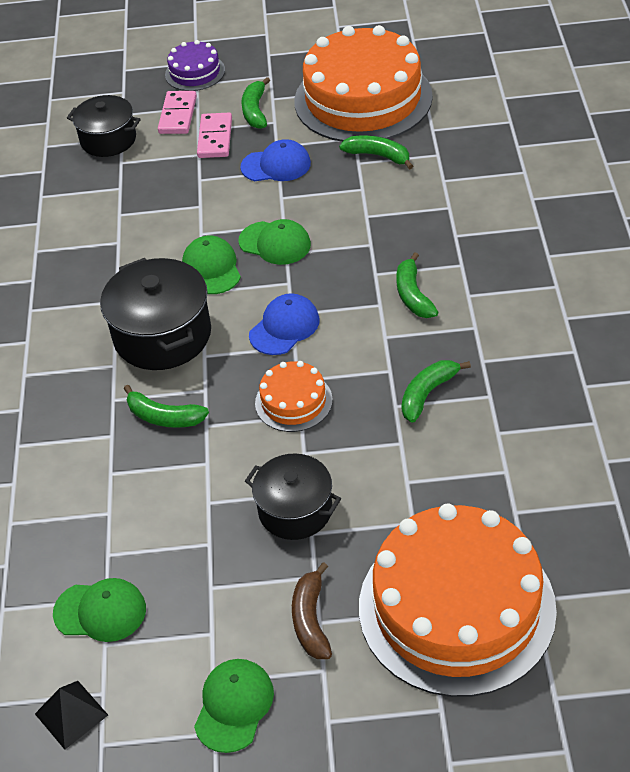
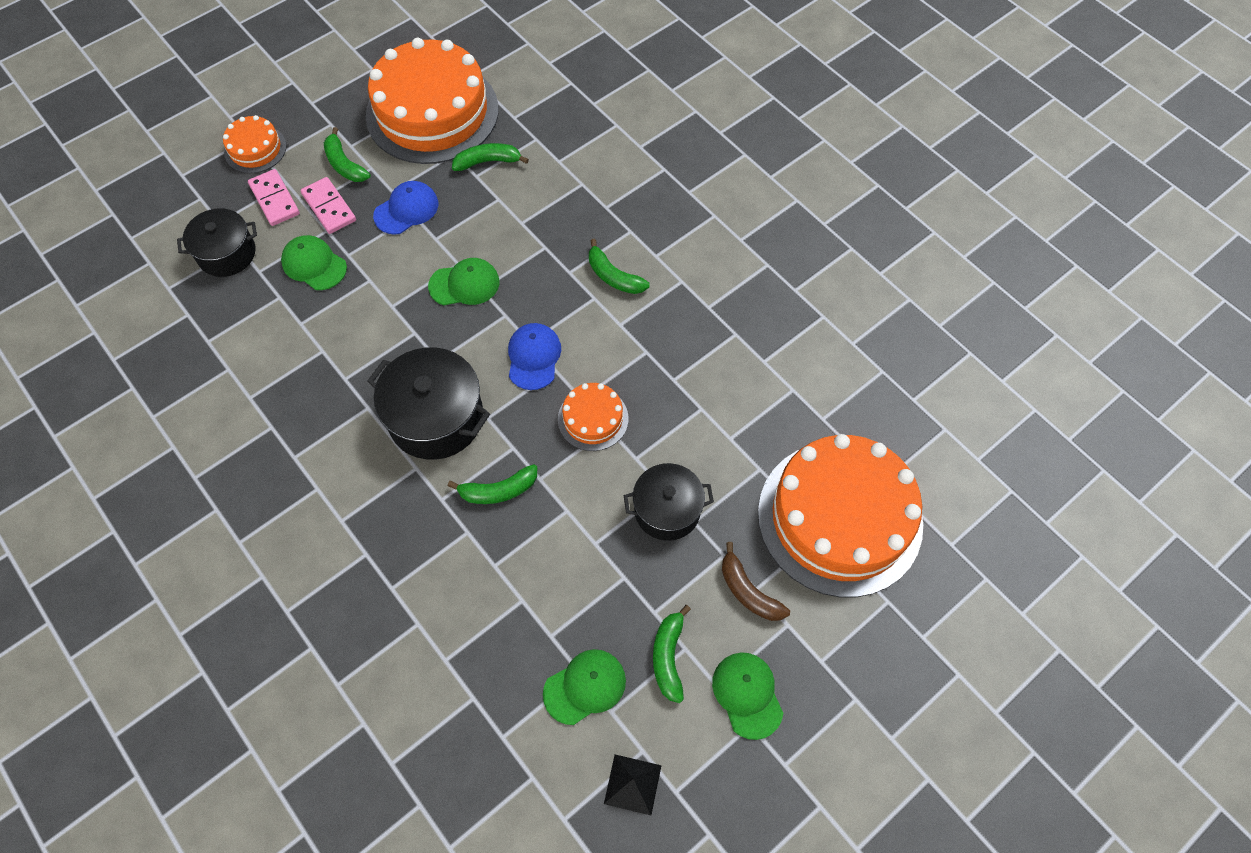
camera: 40 degrees left, 15 degrees up
(195, 72) = (255, 149): purple cake -> orange cake
(212, 268) = (428, 334): green cap -> green cap (314, 264)
(428, 394) = (689, 356): green banana -> green banana (668, 657)

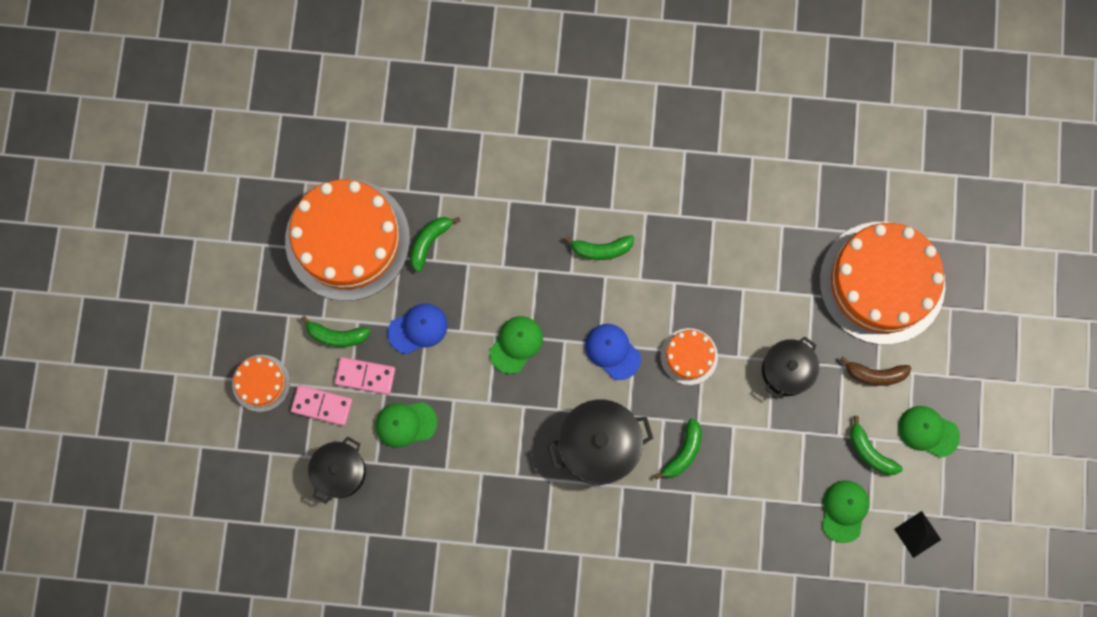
camera: 45 degrees left, 15 degrees up
(406, 210) = (418, 329): blue cap -> blue cap turned 60 degrees clockwise

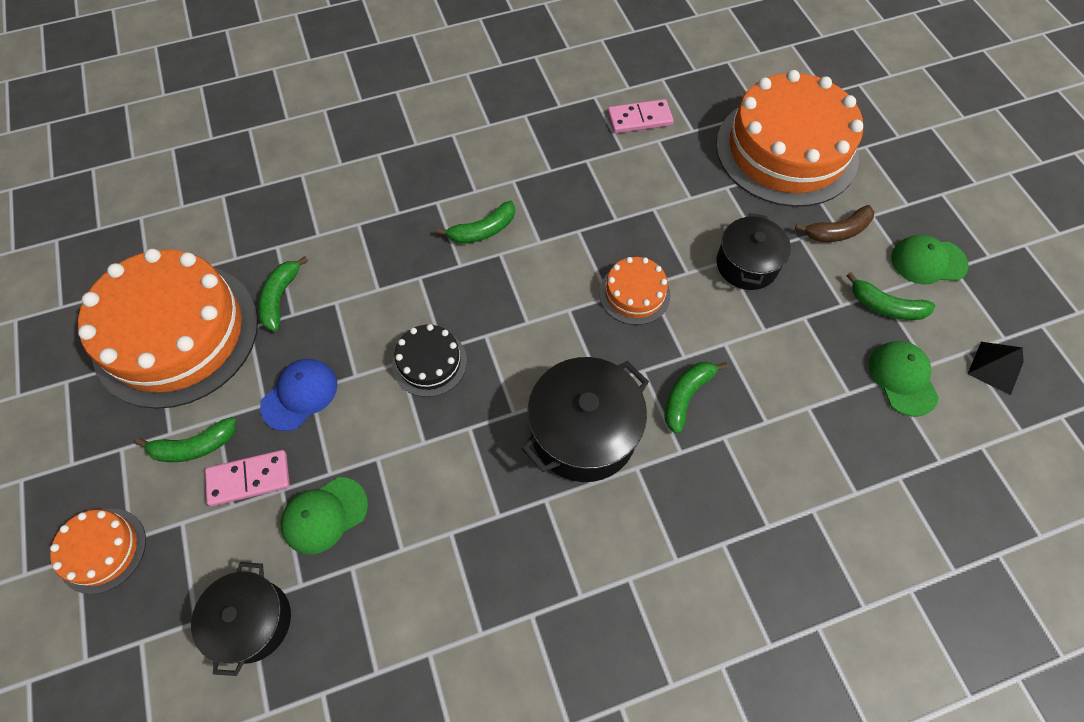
camera: 25 degrees left, 15 degrees down
(322, 405) = (199, 542): pink domino -> pink domino (639, 119)
(516, 344) = (429, 362): green cap -> black cake
(612, 351) = (546, 323): blue cap -> none
(683, 452) = (686, 396): green banana -> green banana turned 150 degrees counterclockwise

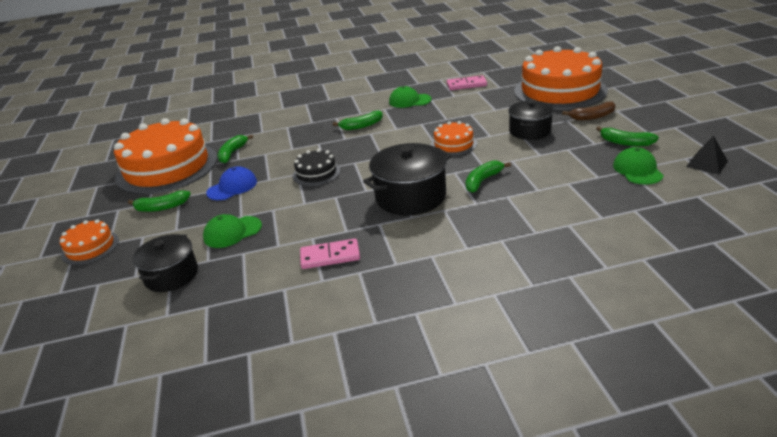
camera: 10 degrees right, 30 degrees down
(249, 479) = (190, 219): pink domino -> pink domino (330, 256)
(928, 261) = (656, 125): green cap -> green cap (409, 101)

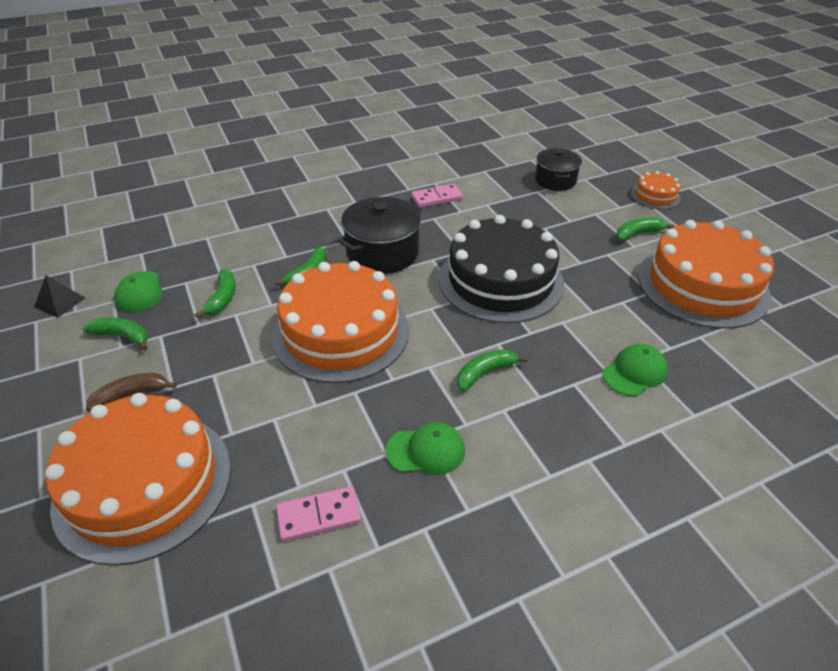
camera: 165 degrees right, 10 degrees up
(232, 153) = (639, 311): green banana -> green banana (222, 298)
(232, 187) = (586, 259): blue cap -> none
(232, 232) = (538, 213): green cap -> green cap (634, 372)
(316, 173) = (500, 280): black cake -> black cake, size x2.20
(453, 144) = (341, 332): orange cake -> orange cake, size x2.20
(530, 131) = (234, 360): black pot -> none

